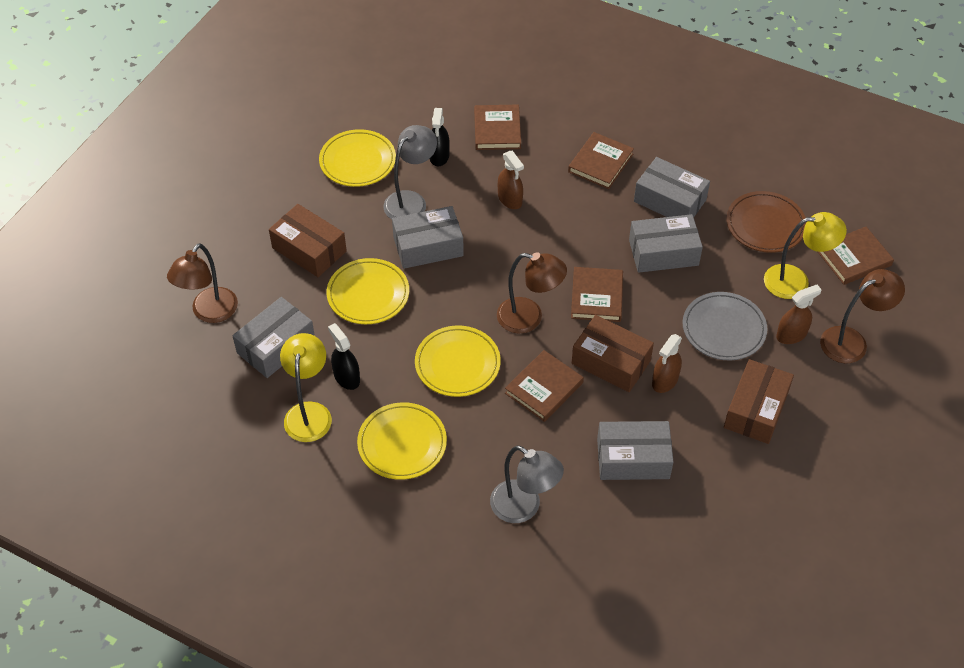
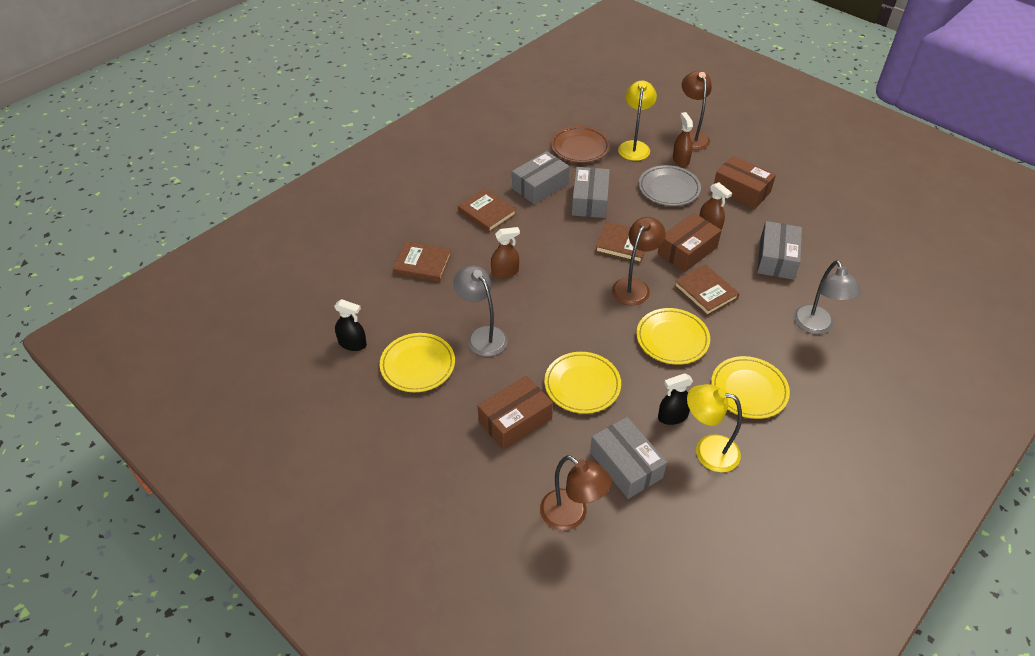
camera: 75 degrees left, 5 degrees down
(428, 246) = (539, 334): grey box -> none
(439, 156) = (436, 307): black spray bottle -> black spray bottle (352, 344)
(524, 508) = (816, 326): grey lamp -> grey lamp turned 120 degrees clockwise
(854, 258) = (622, 117): brown book -> none

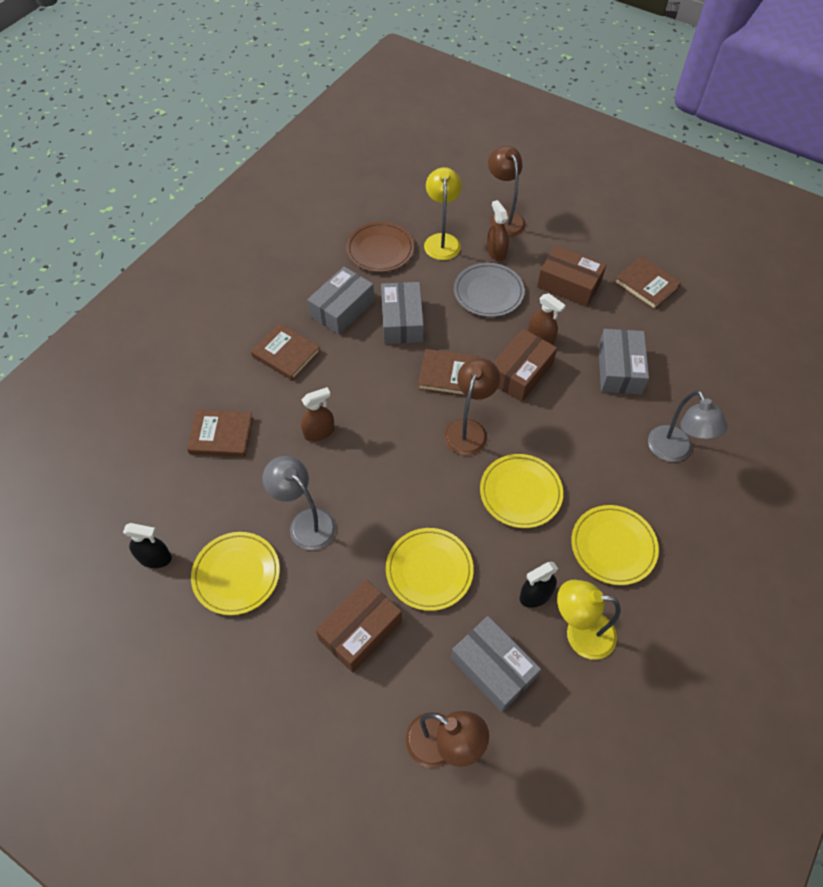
camera: 10 degrees left, 10 degrees up
(705, 292) = (548, 425): brown book -> brown book (646, 285)

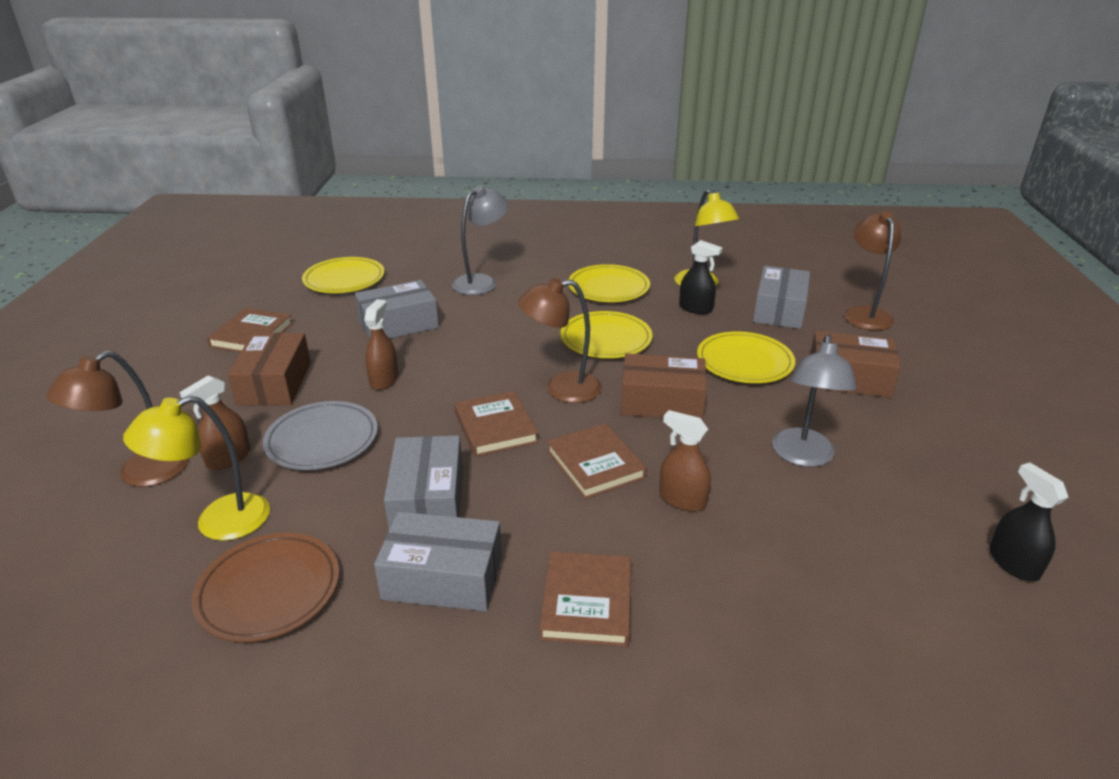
camera: 120 degrees left, 25 degrees down
(221, 435) = (794, 599): brown book -> brown book (595, 464)
(236, 574) = (923, 480): yellow plate -> yellow plate (344, 279)
(402, 321) = (427, 500): grey box -> grey box turned 60 degrees counterclockwise
(520, 373) = (450, 379): brown box -> brown box (661, 402)

